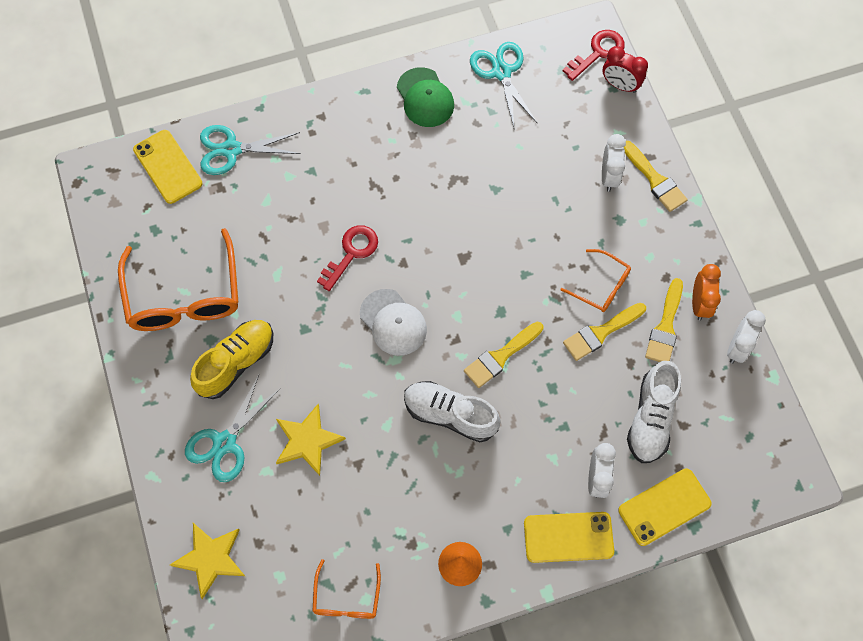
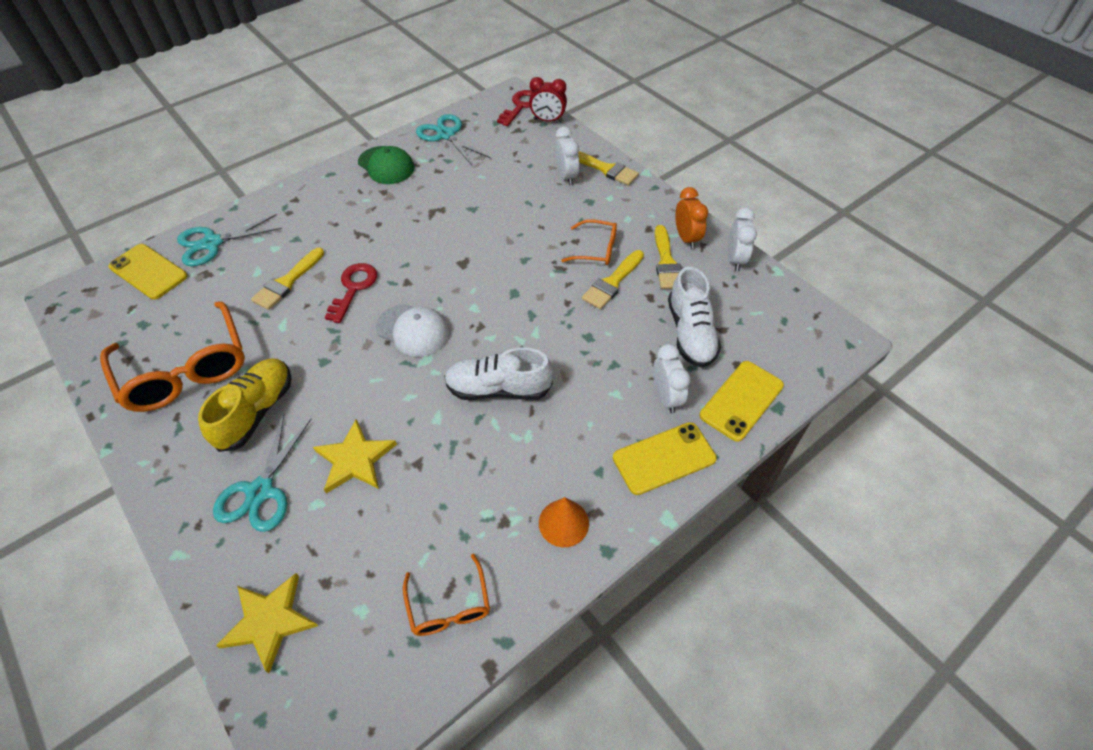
camera: 20 degrees left, 15 degrees down
(501, 356) = (528, 327): yellow brush -> yellow brush (287, 282)

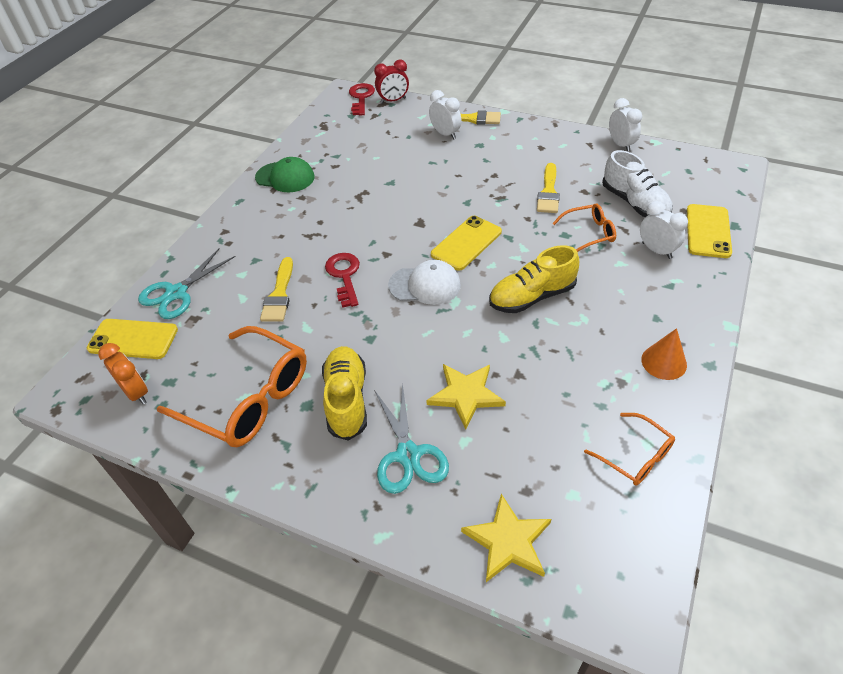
camera: 25 degrees left, 5 degrees down
(446, 135) = (317, 138): turquoise scissors -> none
(498, 389) = (532, 297): white shoe -> yellow shoe
(596, 249) = (515, 175): orange glasses -> orange glasses (589, 233)
(664, 458) = (692, 289): yellow phone -> yellow phone (466, 243)
(666, 262) = (574, 164): yellow brush -> none
(686, 238) = (574, 144): orange clock -> orange clock (136, 392)

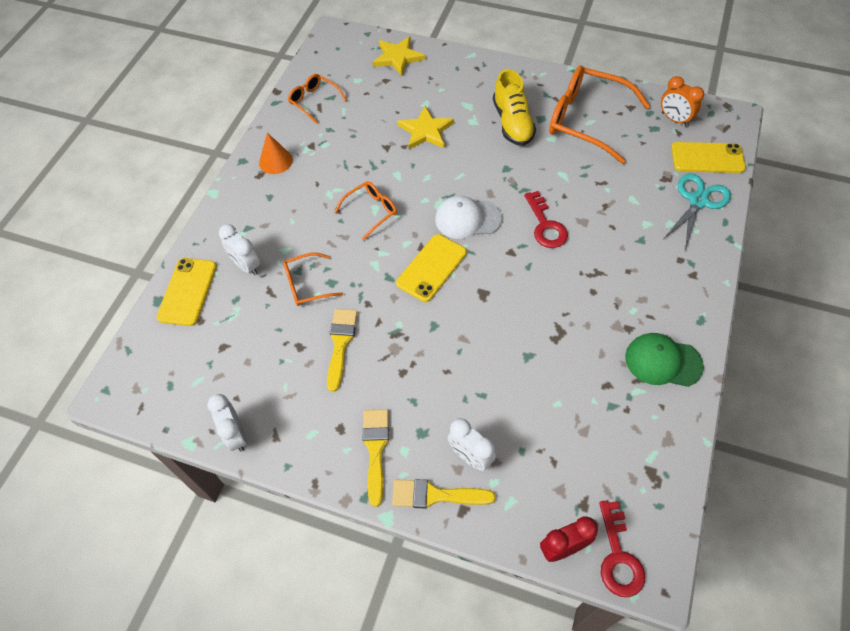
camera: 175 degrees right, 10 degrees up
(279, 294) = (600, 204): yellow brush -> yellow brush (375, 449)
(408, 455) = (462, 93): turquoise scissors -> none
(532, 297) = (371, 211): yellow shoe -> orange glasses
(634, 203) = (249, 329): white shoe -> none

